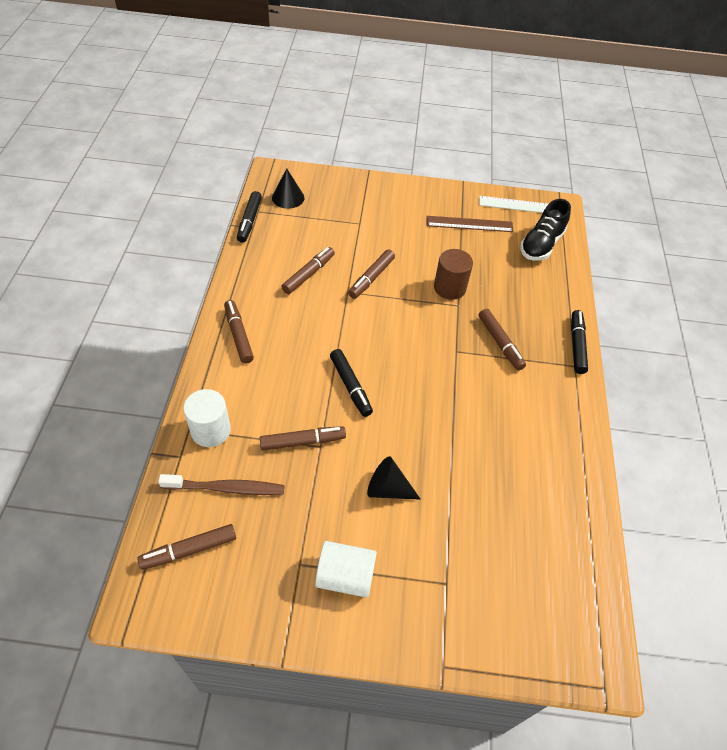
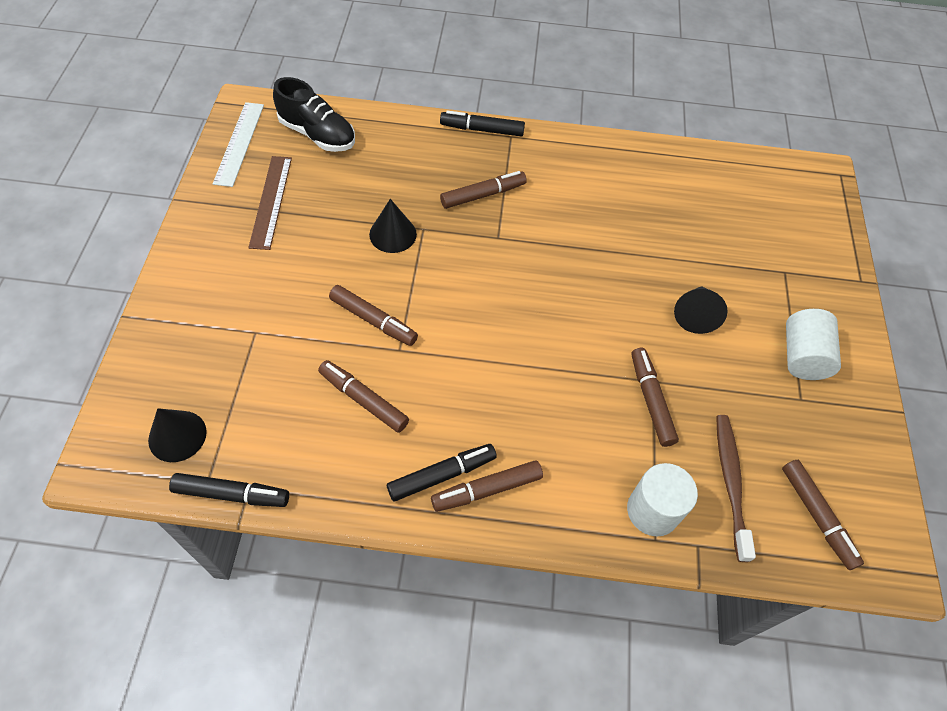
camera: 90 degrees left, 5 degrees up
(350, 386) = (562, 348): black marker -> black marker (442, 475)
(449, 288) = (393, 234): brown cylinder -> black cone

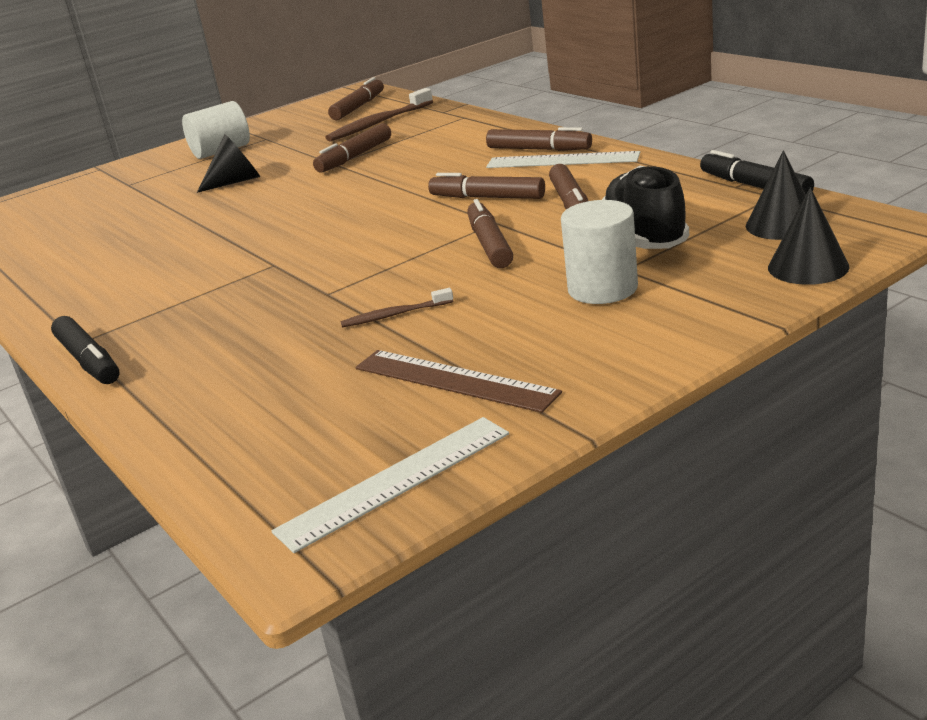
camera: 125 degrees left, 30 degrees down
(271, 201) = (454, 380): brown ruler -> brown ruler turned 75 degrees clockwise
(317, 134) = (270, 442): black shoe -> black shoe (645, 235)
(357, 229) = (395, 315): none -> brown toothbrush
(393, 234) = (365, 299): black cone -> black cone (808, 267)
(442, 475) = (562, 160): black marker -> white ruler
(483, 195) = (218, 300): brown marker -> brown marker (487, 197)
(652, 511) = (445, 124): white cylinder -> white cylinder (602, 289)

